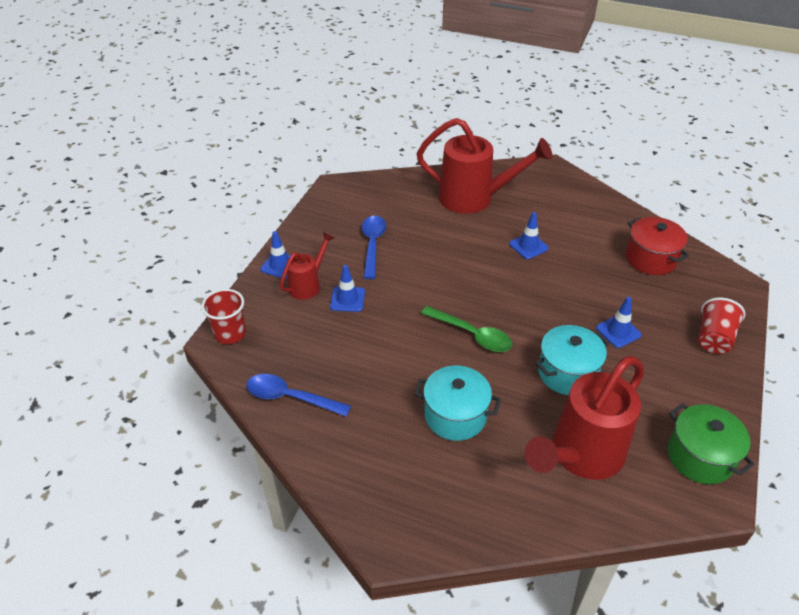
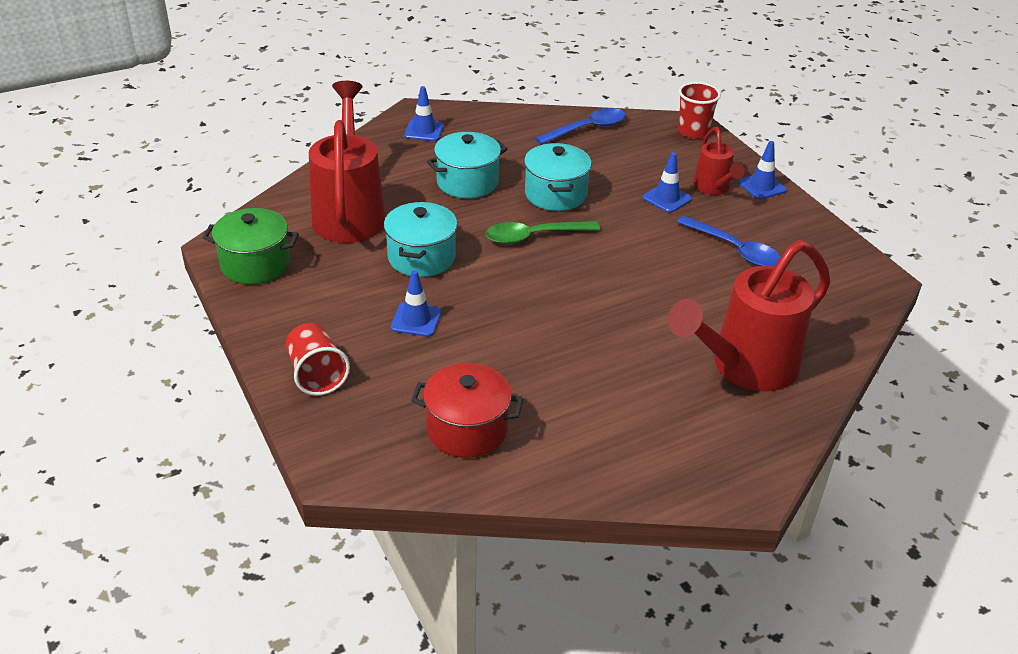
camera: 130 degrees right, 5 degrees down
(410, 356) = (555, 194): none -> turquoise pot
(528, 246) = (607, 349): blue traffic cone -> blue traffic cone (424, 131)

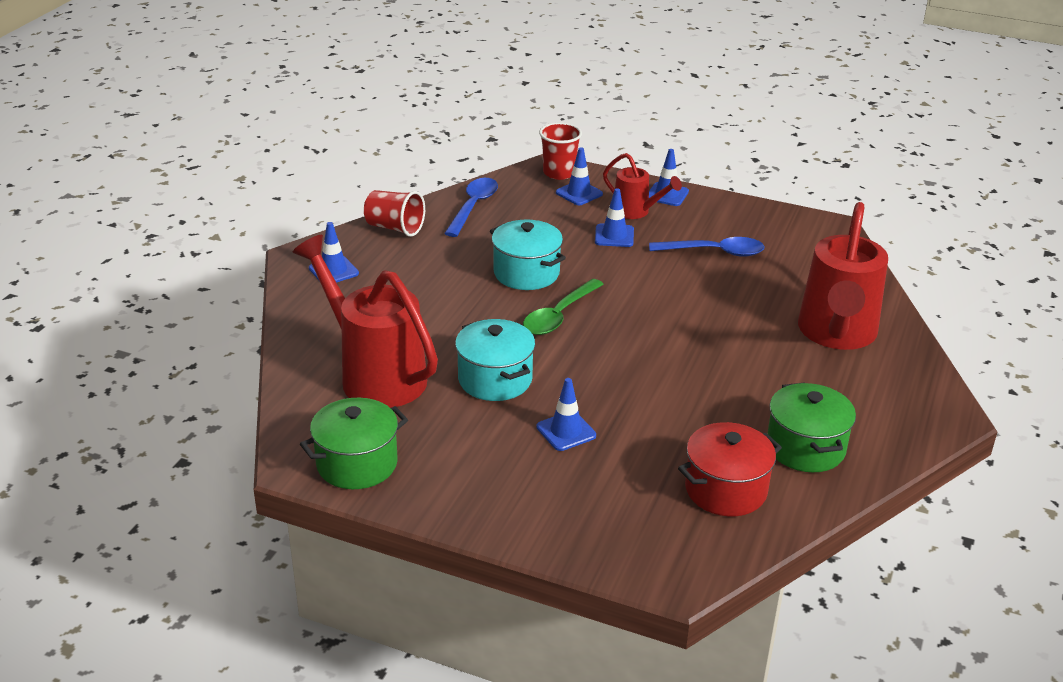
camera: 40 degrees left, 5 degrees down
(316, 374) = (553, 521): red cup -> red cup (395, 228)
(467, 182) = (439, 298): turquoise pot -> none
(578, 438) = (805, 448): none -> green pot
(686, 154) = (579, 193): none -> blue traffic cone

